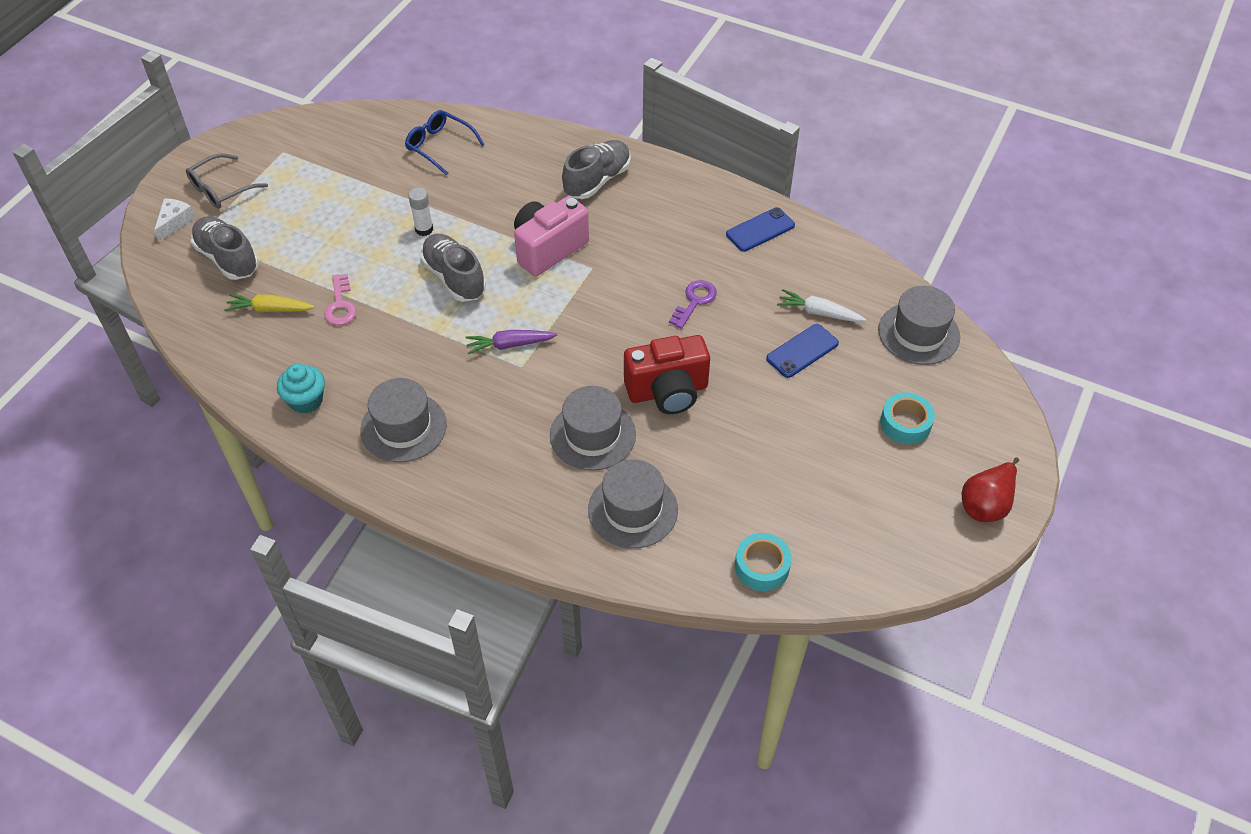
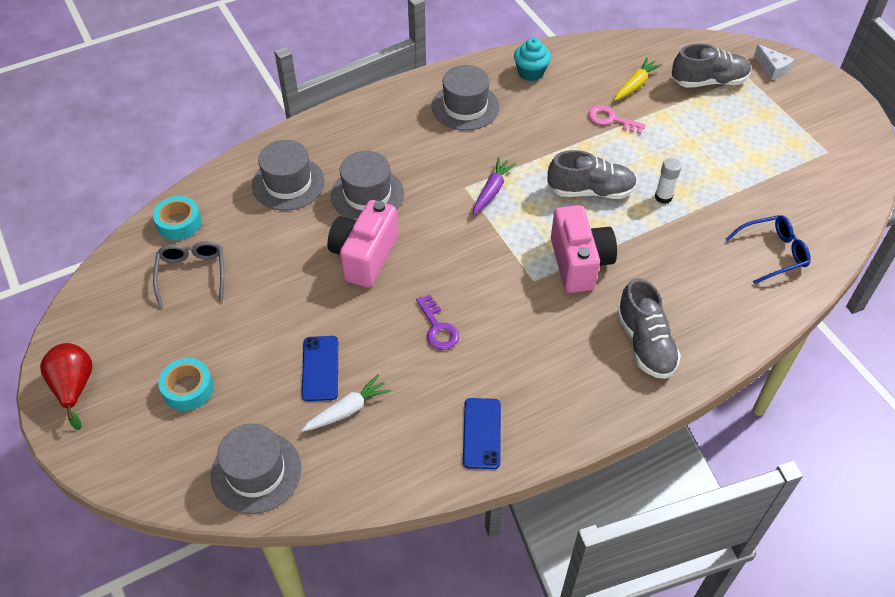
camera: 125 degrees right, 0 degrees up
(221, 189) = (798, 103): grey glasses -> grey glasses (192, 274)
(667, 391) = (364, 256): red camera -> pink camera

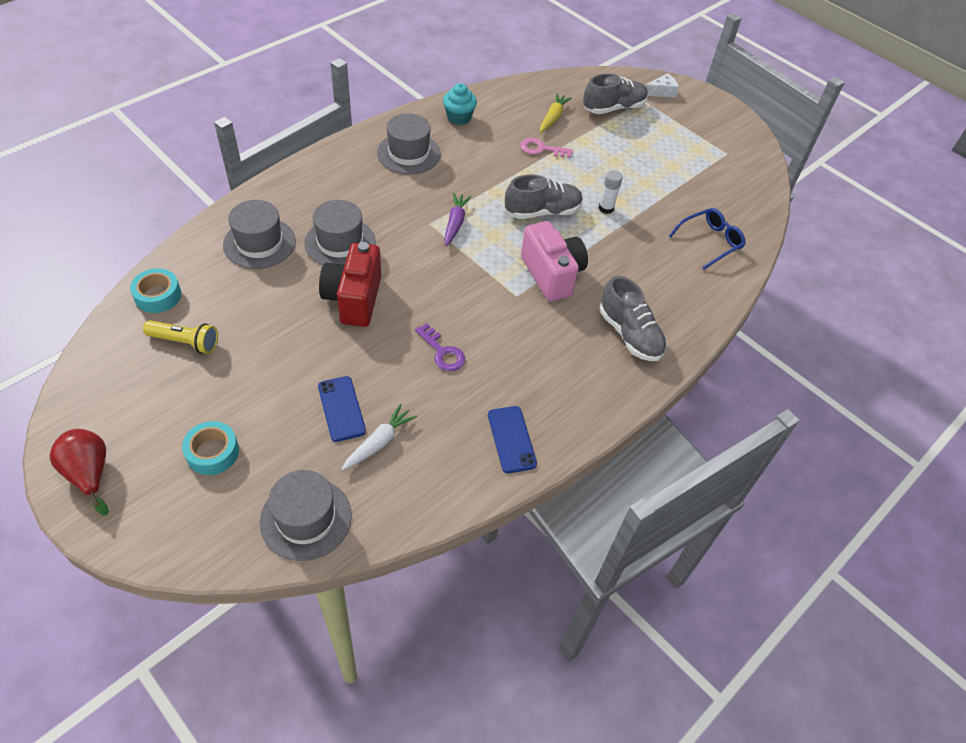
camera: 20 degrees left, 0 degrees up
(192, 274) = (185, 342): grey glasses -> yellow flashlight
(364, 256) = (354, 299): pink camera -> red camera
(772, 68) = (661, 92): white cheese -> white cheese turned 60 degrees counterclockwise

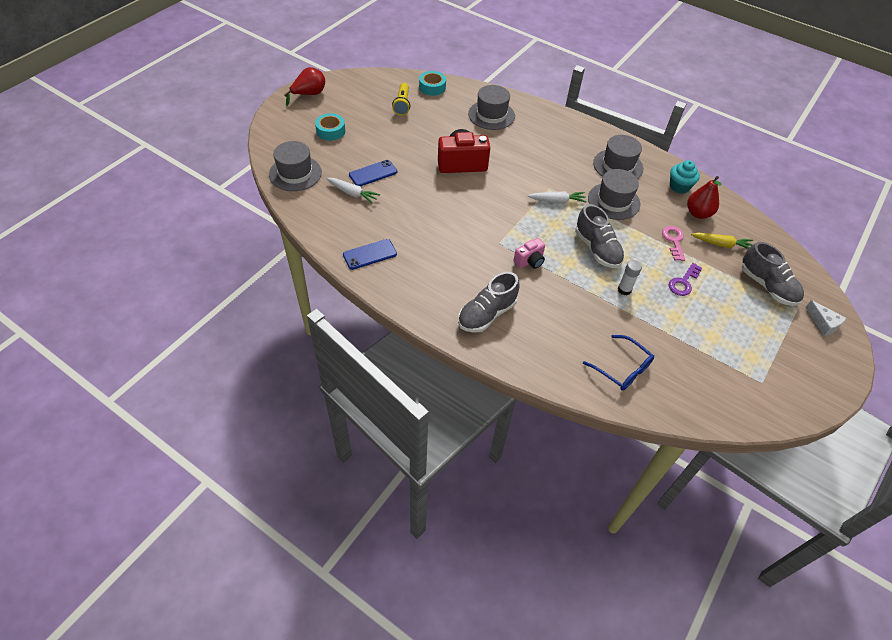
camera: 80 degrees right, 0 degrees up
(340, 242) = (509, 148): grey hat -> grey hat (613, 201)
(442, 352) = (432, 211): purple key -> purple key (683, 282)
(455, 223) = (557, 201): purple carrot -> white carrot
(504, 118) = (698, 213): none -> red pear
(552, 275) = (529, 261): pink camera -> pink camera, size x0.55

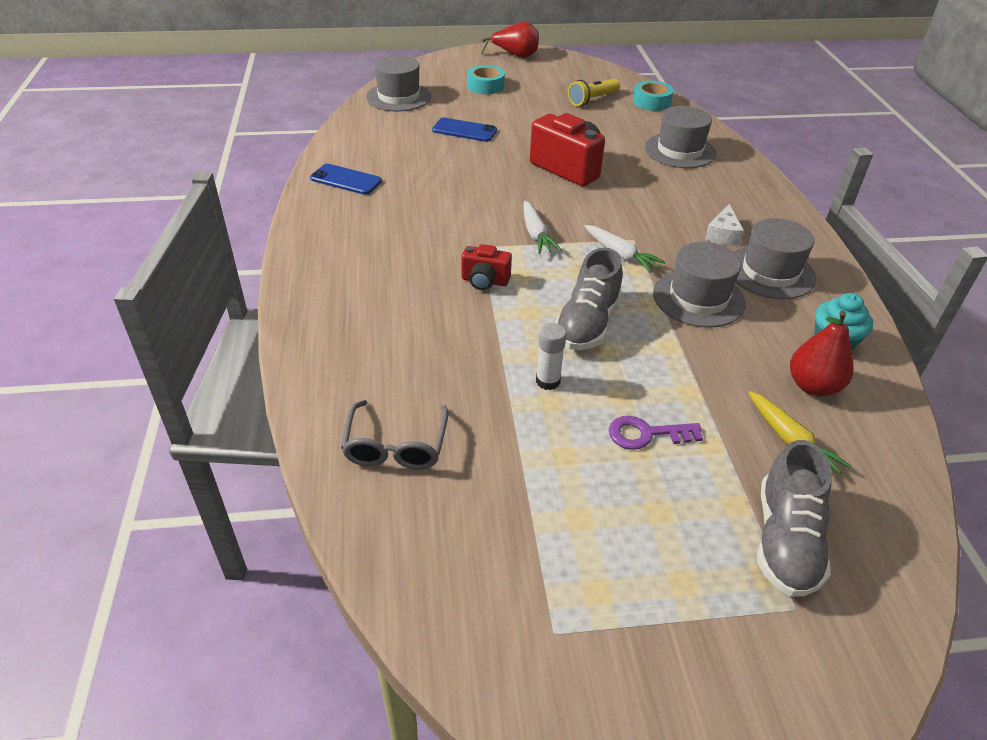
camera: 50 degrees right, 10 degrees down
(352, 193) = (418, 133): white carrot -> white carrot (536, 234)
(487, 314) = (354, 290): grey shoe -> none
(529, 261) = (485, 281): pink camera -> red camera
(622, 369) = (396, 446): blue glasses -> grey glasses
(674, 241) = (715, 386): pink key -> none
(823, 323) = (813, 668): white cheese -> white cheese (723, 235)

